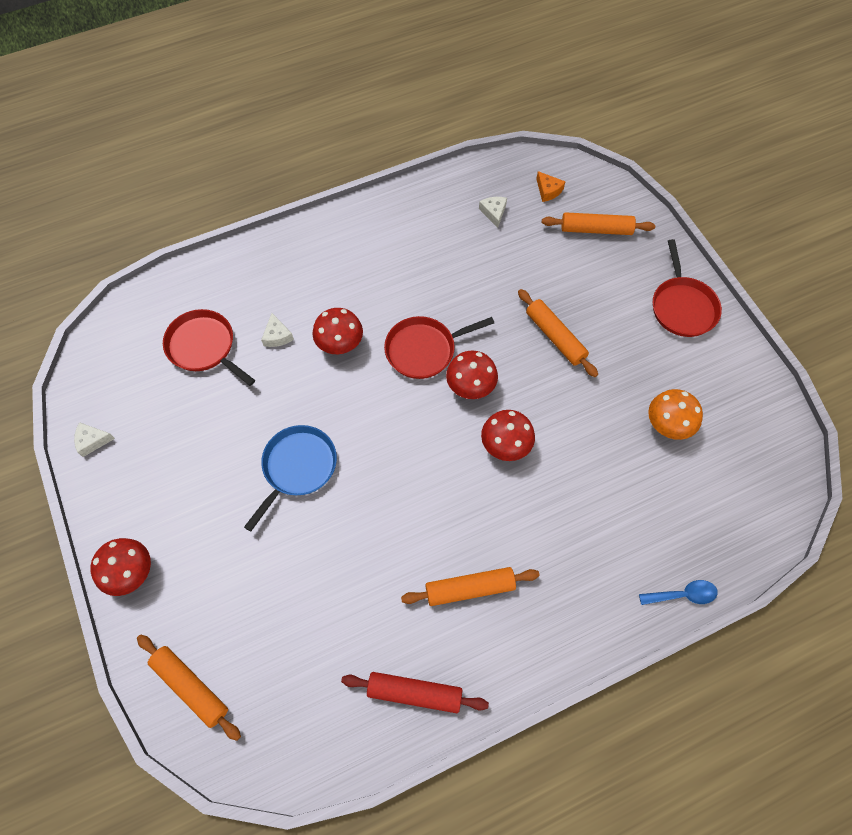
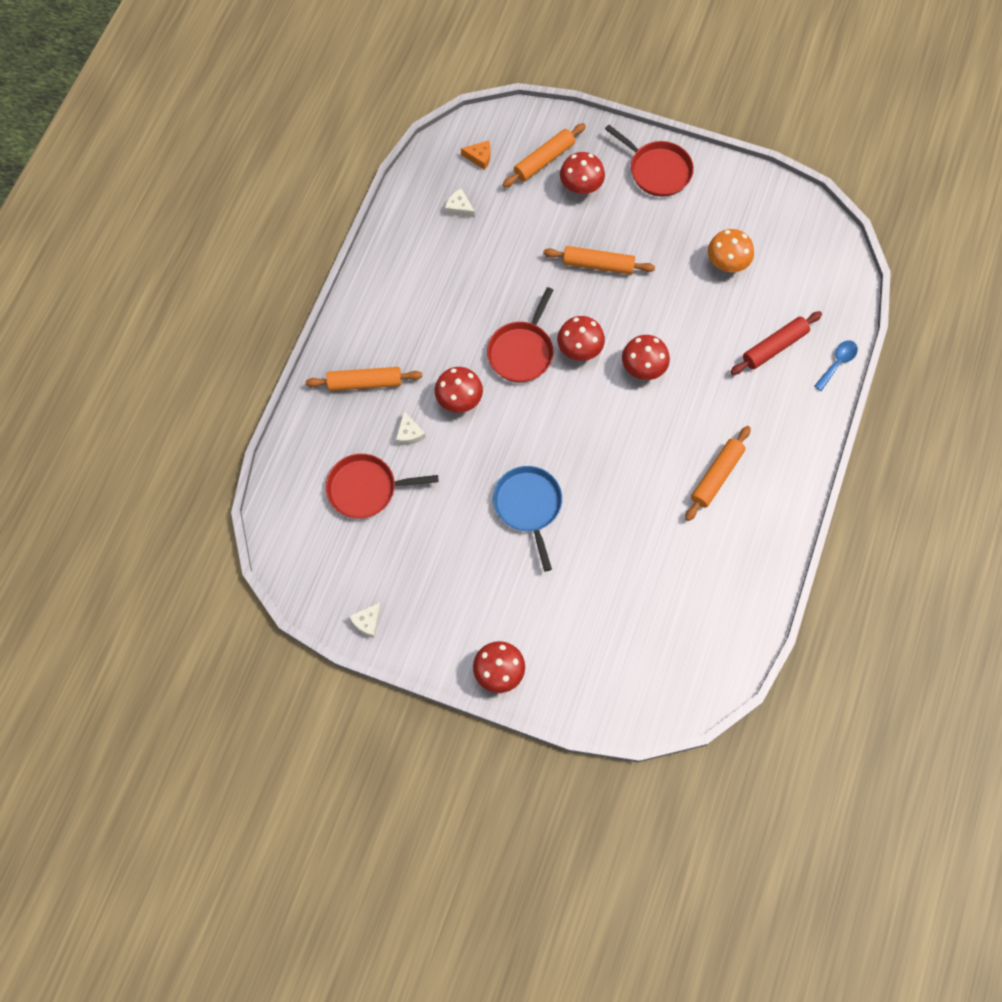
camera: 45 degrees left, 5 degrees up
(191, 687) = (618, 693): orange rolling pin -> orange rolling pin (365, 383)
(277, 336) = (409, 433): white cheese -> white cheese turned 45 degrees clockwise
(414, 693) = (749, 565): red rolling pin -> red rolling pin (774, 347)
(606, 269) = (581, 185): none -> red mushroom

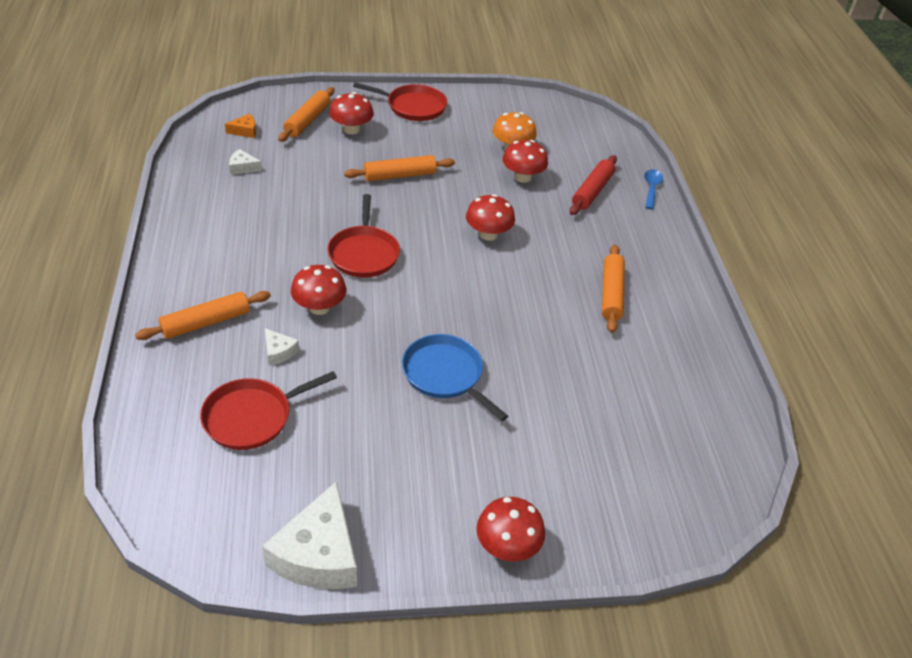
camera: 30 degrees left, 25 degrees down
(367, 622) = (318, 554): white cheese -> white cheese, size x2.18
(579, 348) = (419, 236): red mushroom -> red mushroom (522, 177)

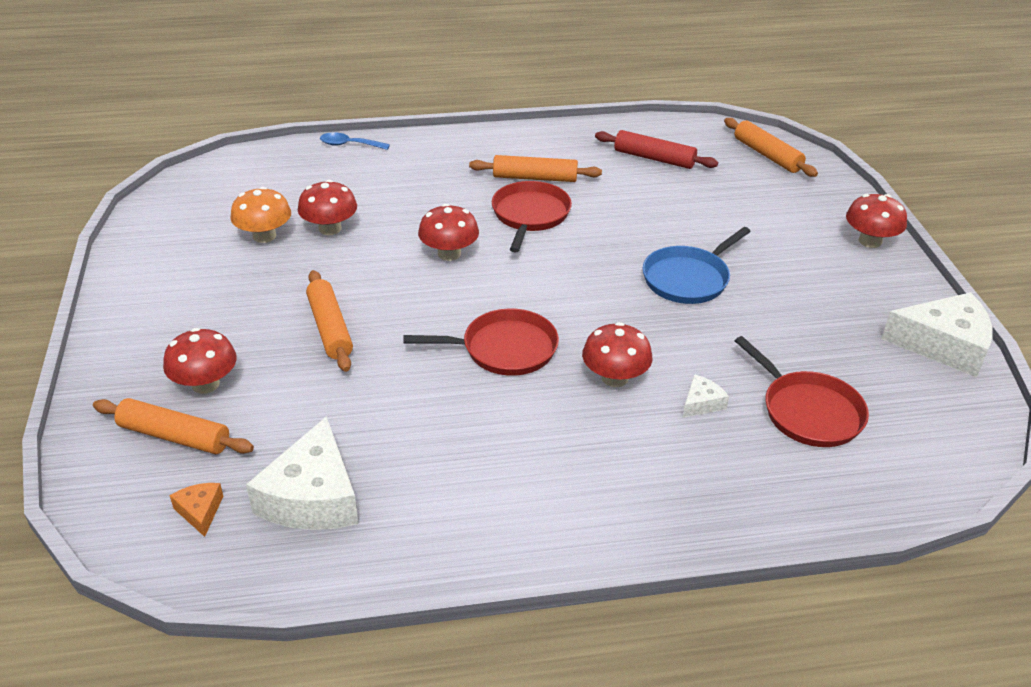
camera: 90 degrees left, 5 degrees down
(206, 322) = (675, 477): orange rolling pin -> orange rolling pin (767, 155)
(243, 167) = (312, 497): white cheese -> white cheese, size x2.18
(413, 107) = (146, 324): red pan -> red pan (530, 215)
(592, 191) = (357, 181): red rolling pin -> red rolling pin (654, 158)

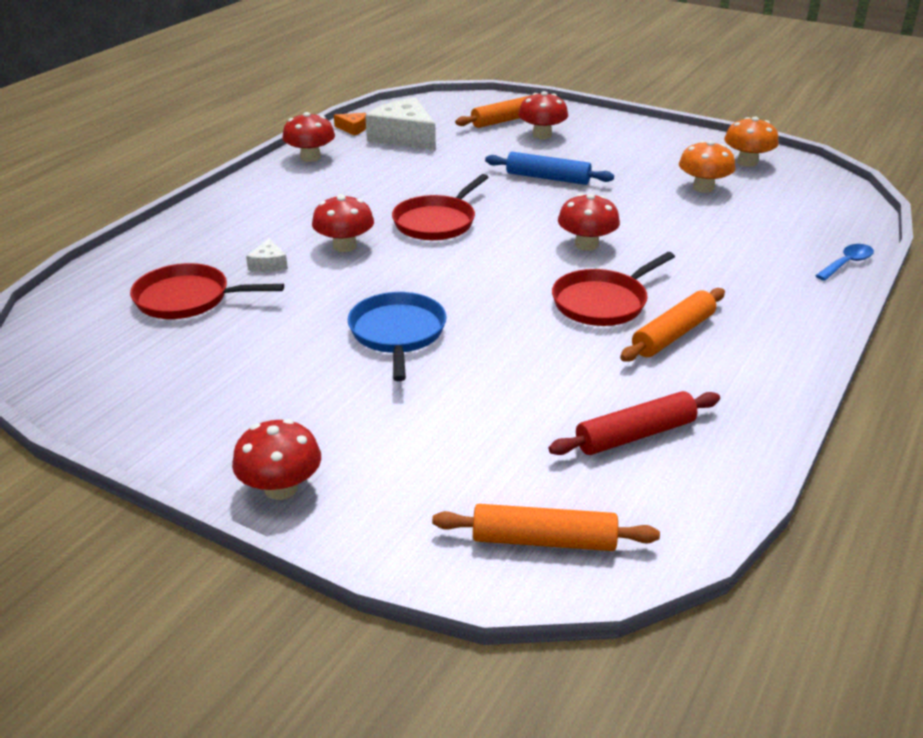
camera: 130 degrees right, 5 degrees down
(174, 231) = (747, 162): none -> orange mushroom
(200, 511) = (438, 114): orange cheese -> orange cheese (353, 129)
(330, 228) = (686, 212): red mushroom -> red mushroom (310, 157)
(330, 328) = (548, 178): orange rolling pin -> blue rolling pin
(530, 215) = (602, 302): red pan -> red pan turned 90 degrees clockwise
(943, 345) = (110, 412): white cheese -> none

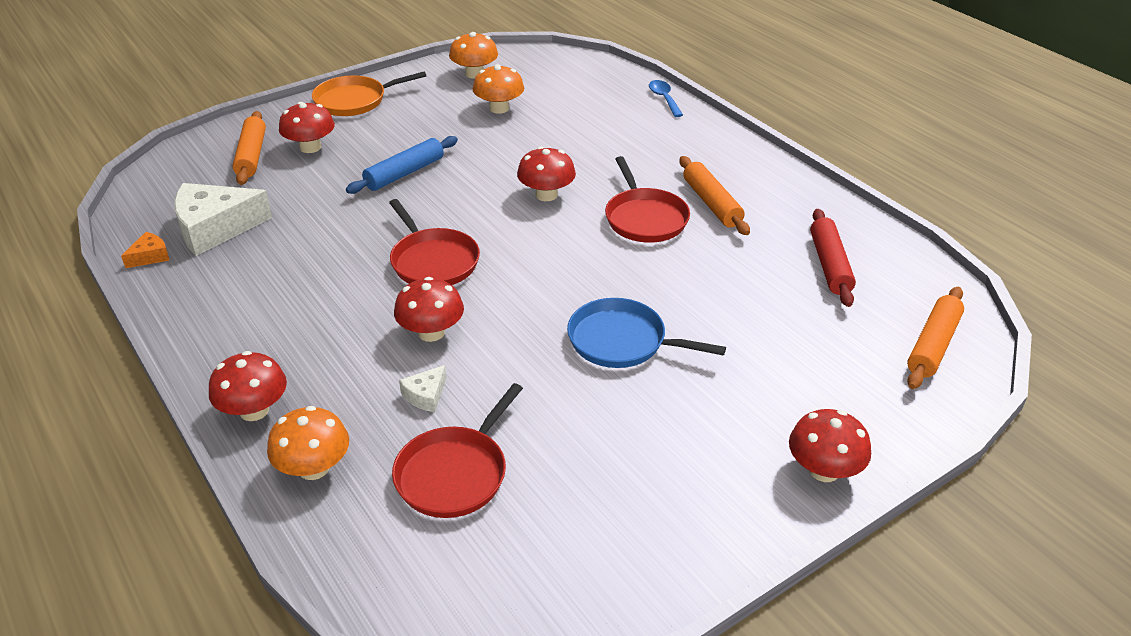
camera: 65 degrees left, 5 degrees up
(169, 246) = (314, 468): none -> orange mushroom
(268, 264) = (426, 395): white cheese -> white cheese turned 105 degrees clockwise
(310, 157) = (192, 306): red mushroom -> red mushroom (254, 410)
(630, 130) = (354, 101): none -> orange pan

